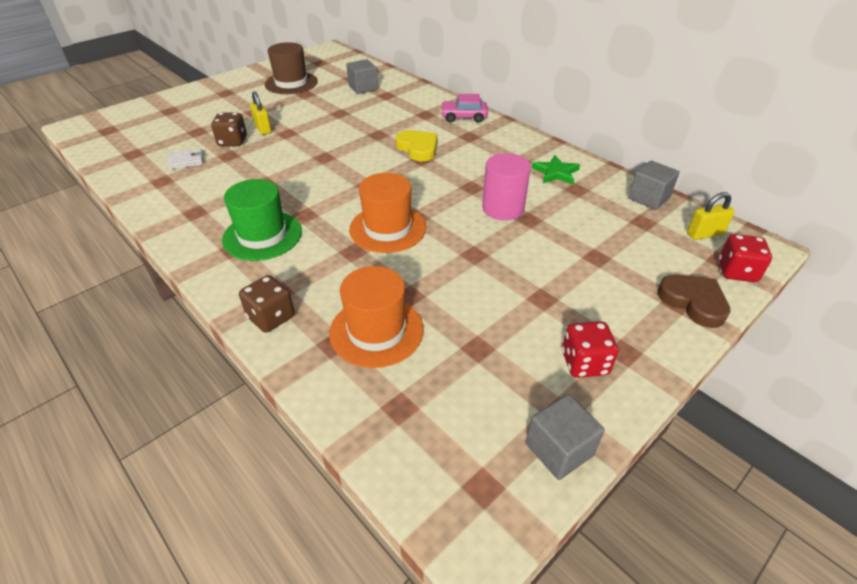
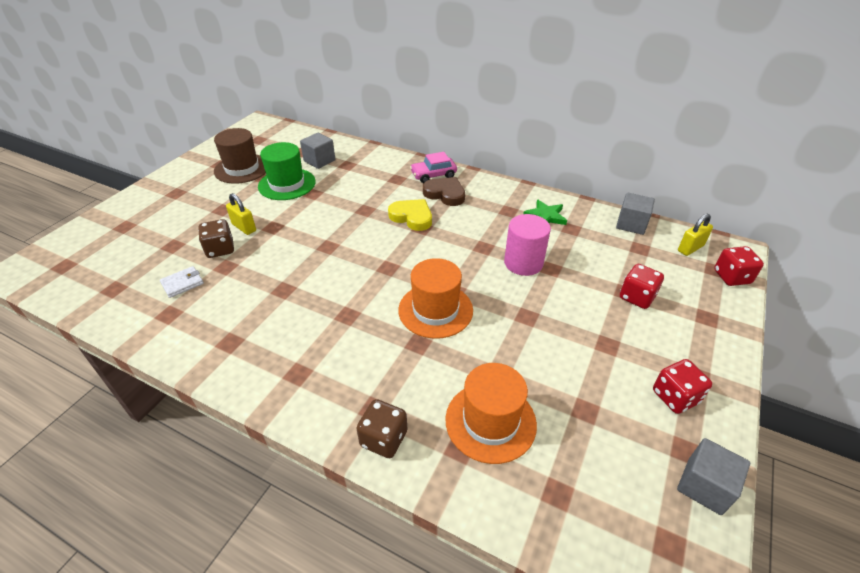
camera: 20 degrees left, 0 degrees up
(262, 235) = (319, 350): green hat -> green hat (287, 184)
(606, 265) = (637, 297): none -> red dice
(693, 302) = (718, 314): brown heart -> brown heart (445, 194)

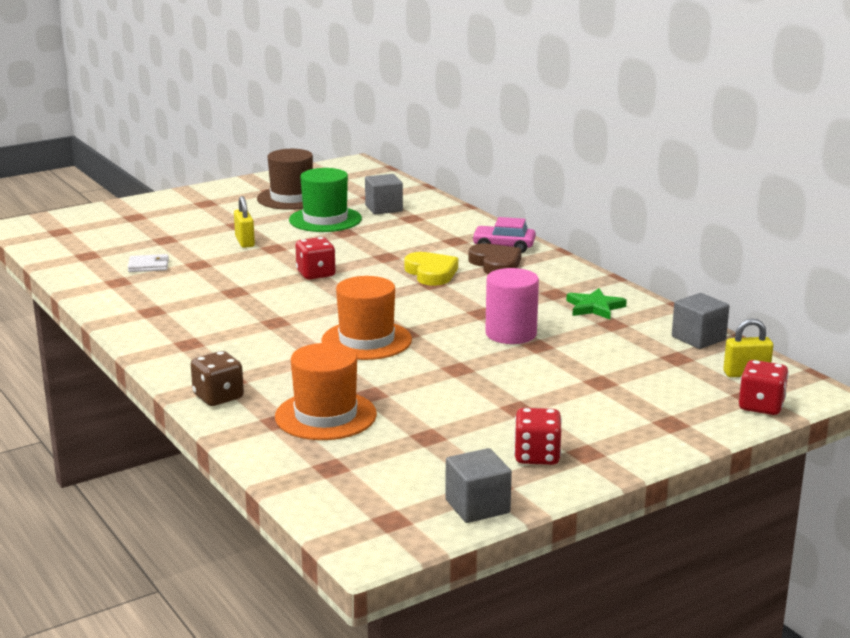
camera: 30 degrees right, 20 degrees down
(220, 249) = (205, 252): brown dice -> none
(637, 297) = (608, 388): red dice -> red dice (316, 274)

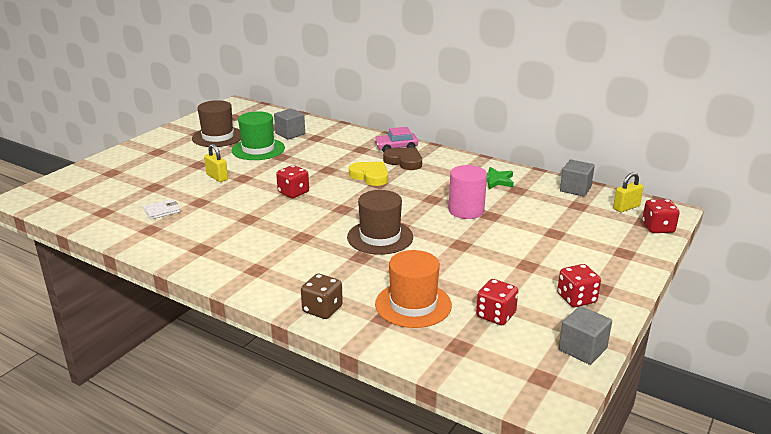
camera: 25 degrees left, 5 degrees up
(366, 340) = (380, 237): orange hat -> brown hat
(411, 449) = (495, 315): none -> red dice

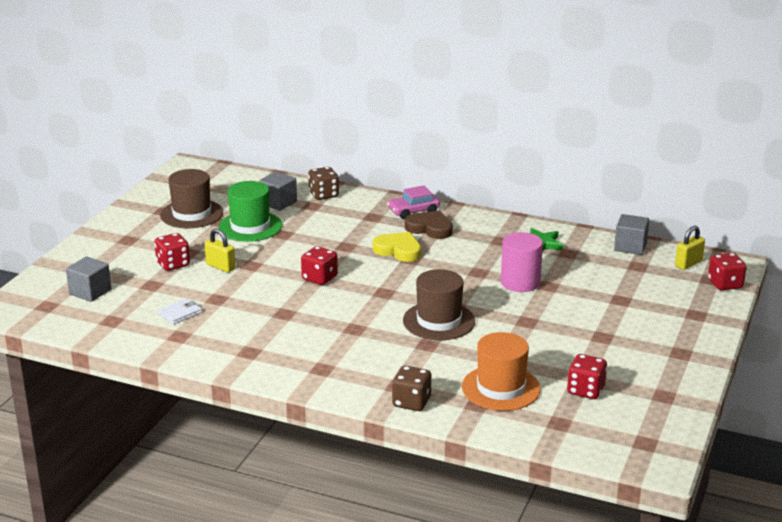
camera: 10 degrees left, 0 degrees up
(329, 131) = (323, 195): none -> brown dice
(576, 299) = (659, 366): red dice -> red dice (173, 264)
(582, 349) = (676, 413): grey cube -> grey cube (90, 292)

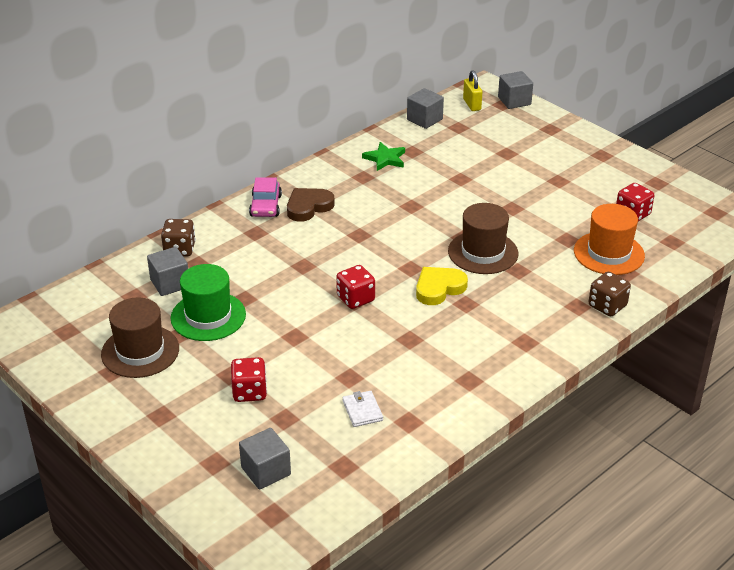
camera: 65 degrees left, 10 degrees up
(220, 267) = (282, 358): yellow padlock -> none
(398, 250) = (337, 237): yellow heart -> yellow heart (439, 288)
(520, 282) = (445, 190): pink cylinder -> none
(725, 284) = (514, 101): red dice -> grey cube

